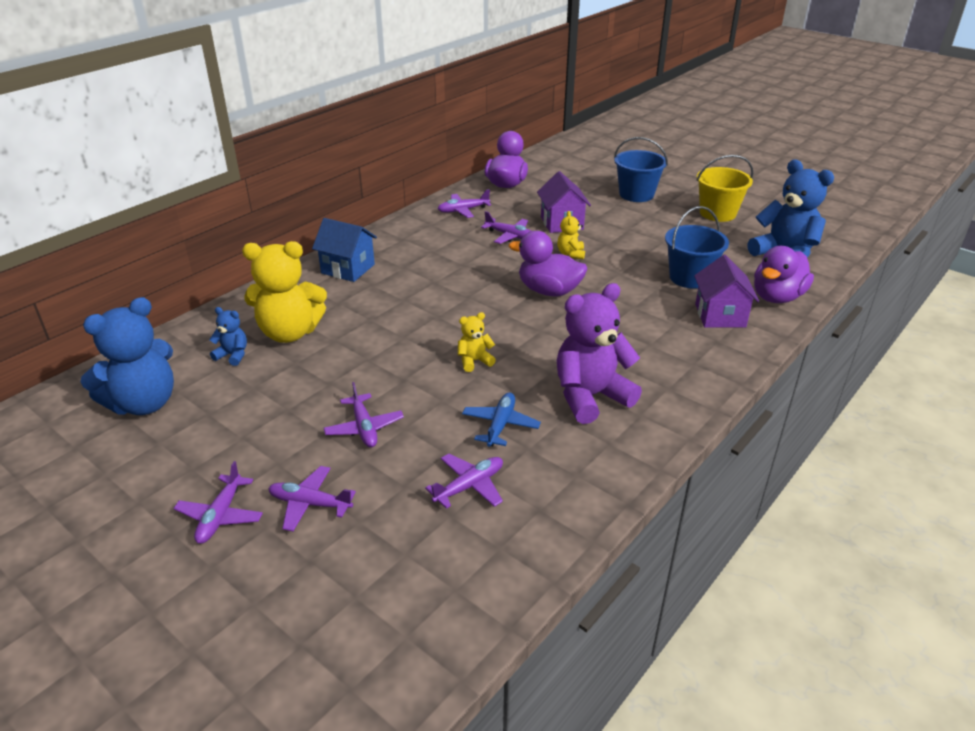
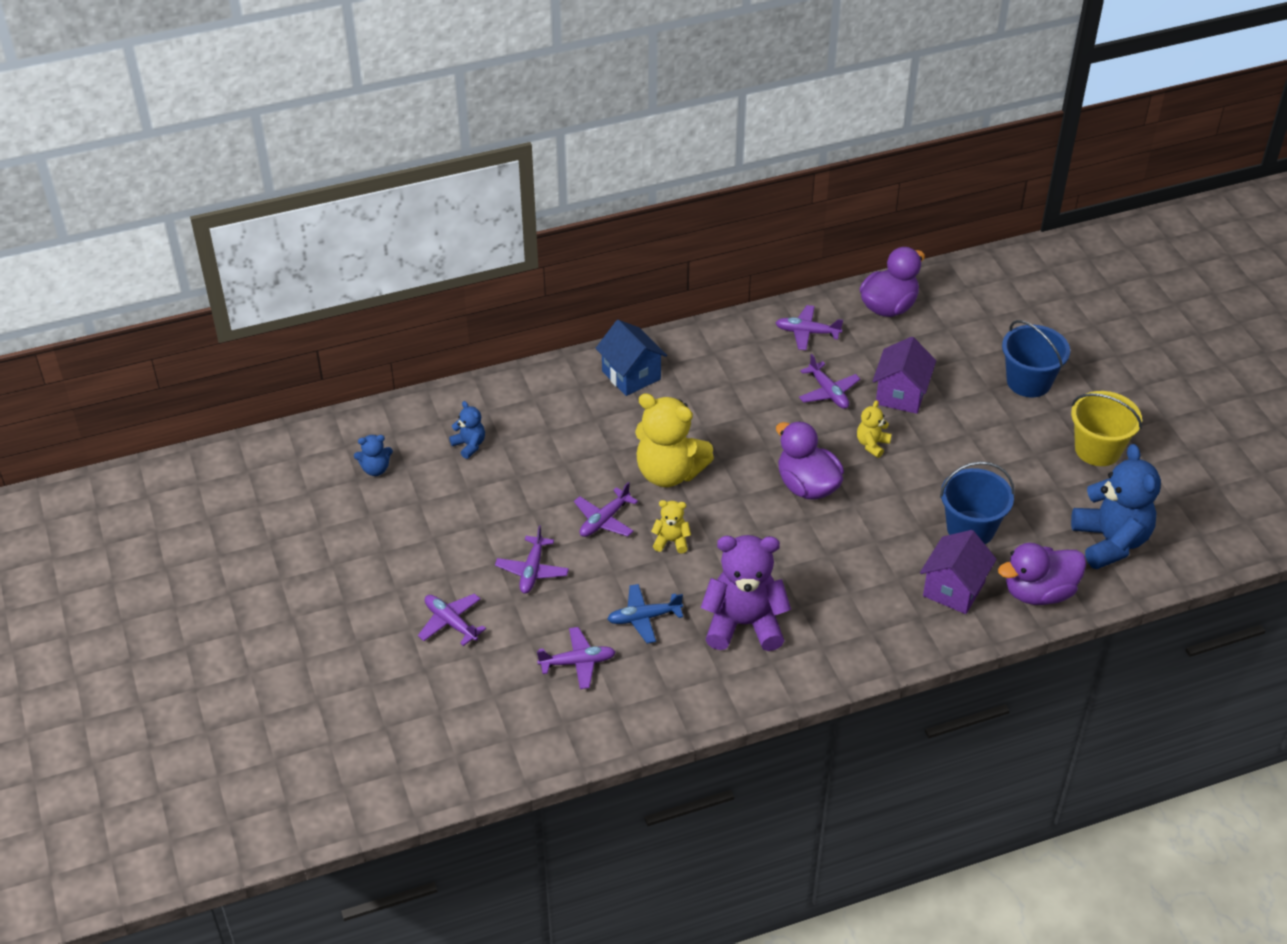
camera: 30 degrees right, 10 degrees up
(144, 403) = (375, 469): blue teddy bear -> blue teddy bear, size x0.47
(220, 516) = (383, 603): purple plane -> purple plane (604, 520)
(289, 333) = (531, 438): yellow teddy bear -> yellow teddy bear (669, 472)
(500, 425) = (644, 618): blue plane -> blue plane turned 150 degrees counterclockwise

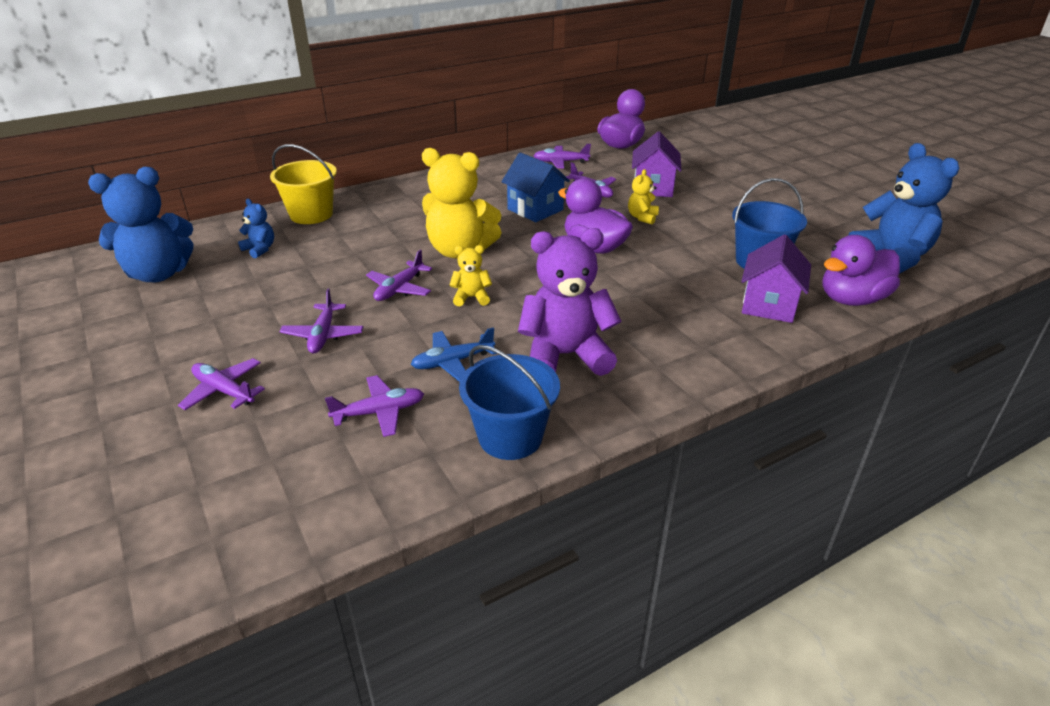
camera: 10 degrees left, 10 degrees down
(375, 469) = (158, 274): blue teddy bear -> blue teddy bear, size x2.14
(631, 375) = (414, 195): blue house -> blue house (535, 209)
(1029, 381) = (754, 173): blue bucket -> blue bucket (510, 437)
(1098, 449) = (836, 204): yellow bucket -> yellow bucket (311, 214)

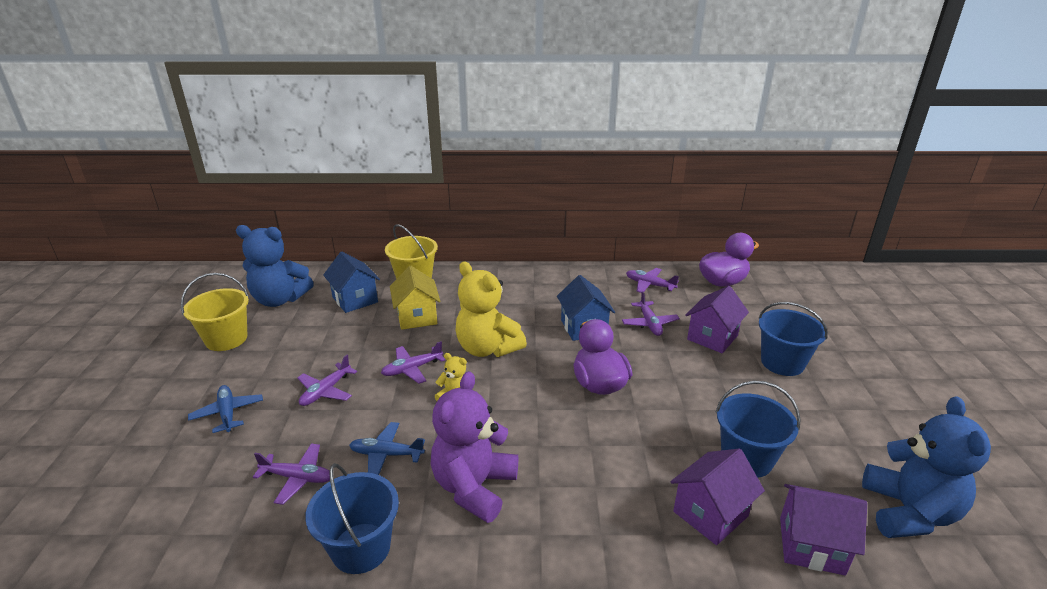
camera: 30 degrees right, 5 degrees down
(131, 328) = (226, 339): none -> yellow bucket
(224, 391) = (228, 413): purple plane -> blue plane
(260, 249) = (355, 299): blue teddy bear -> blue house
(353, 245) = (417, 317): none -> yellow house
(565, 356) = (474, 487): purple teddy bear -> purple teddy bear turned 90 degrees counterclockwise
(642, 217) = (672, 367): yellow teddy bear -> none
(723, 191) = (782, 362): none -> blue bucket
(852, 299) = (811, 545): purple duck -> purple house

